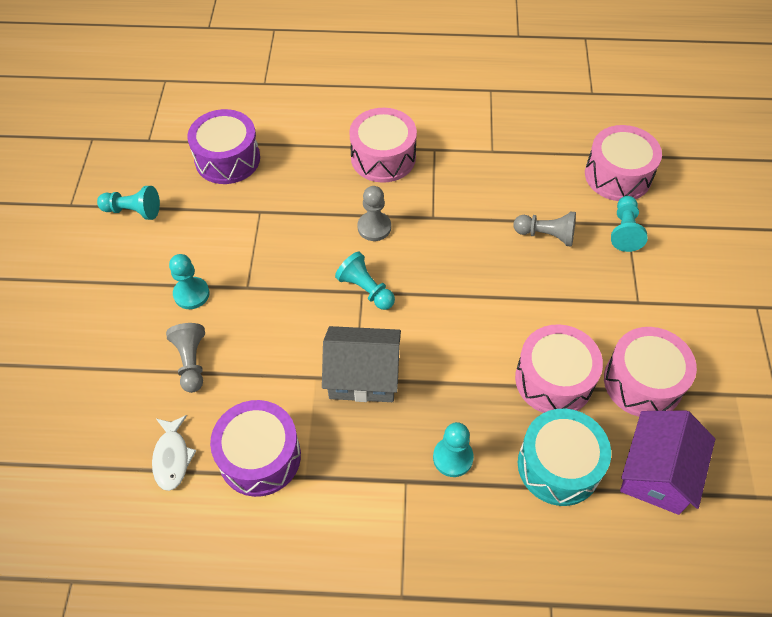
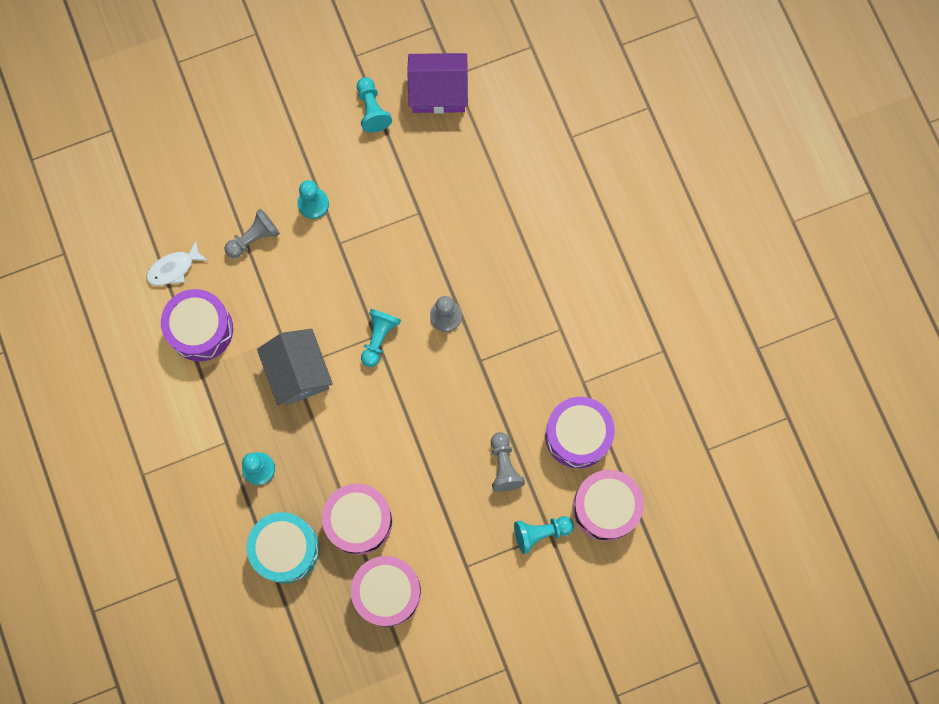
camera: 65 degrees right, 20 degrees up
(227, 159) = (463, 155): purple drum -> purple drum (578, 435)
(383, 157) = (529, 288): pink drum -> none
(657, 472) = (311, 625): purple house -> purple house (438, 91)

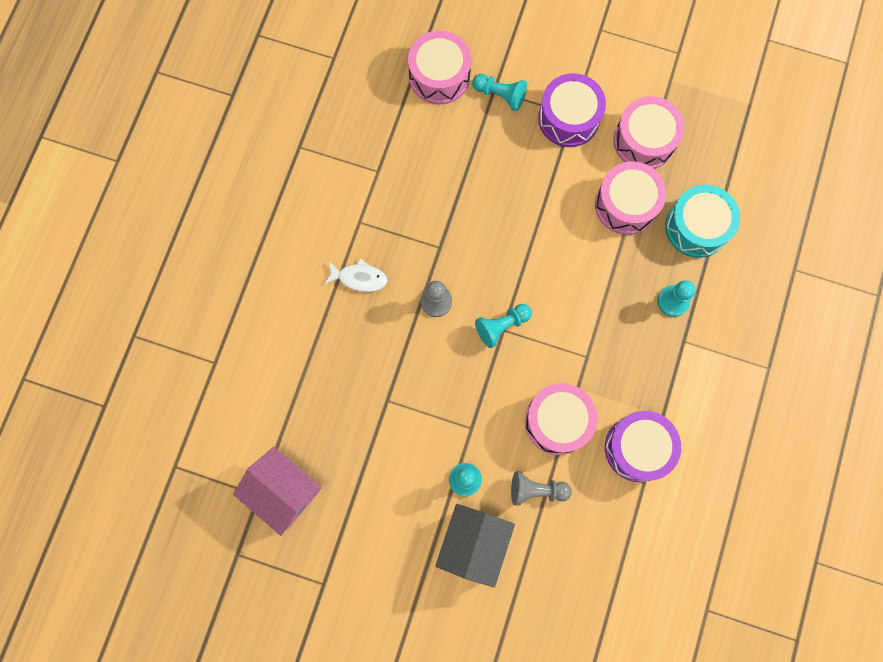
camera: 140 degrees left, 0 degrees up
(174, 268) = (622, 519): white fish -> white fish (359, 278)
(277, 300) = (557, 421): none -> pink drum
(298, 372) = (585, 350): grey house -> grey house (474, 544)
(372, 110) = (350, 522): turquoise pawn -> none
(438, 91) = (283, 491): purple house -> pink house
(504, 466) = (487, 159): grey pawn -> none
(578, 435) = (415, 138): purple drum -> purple drum (568, 118)

